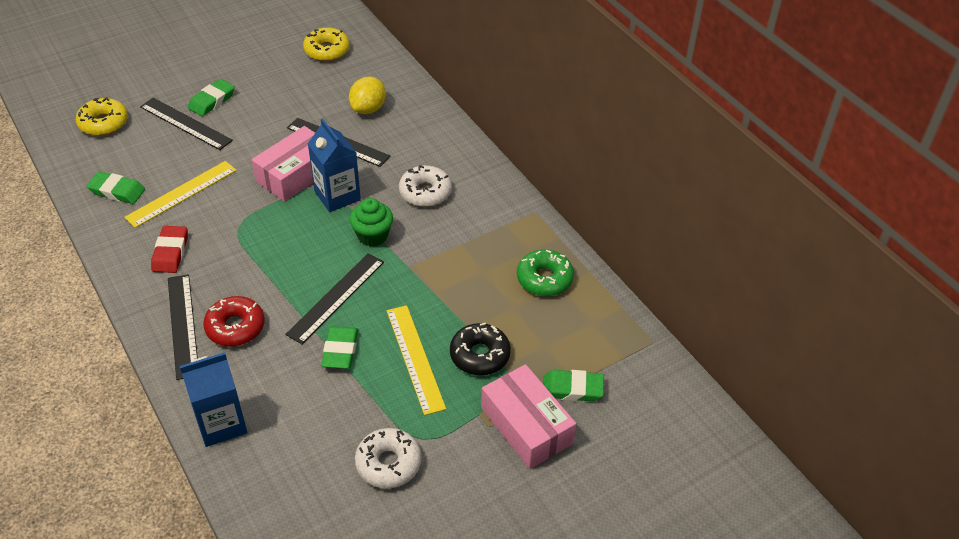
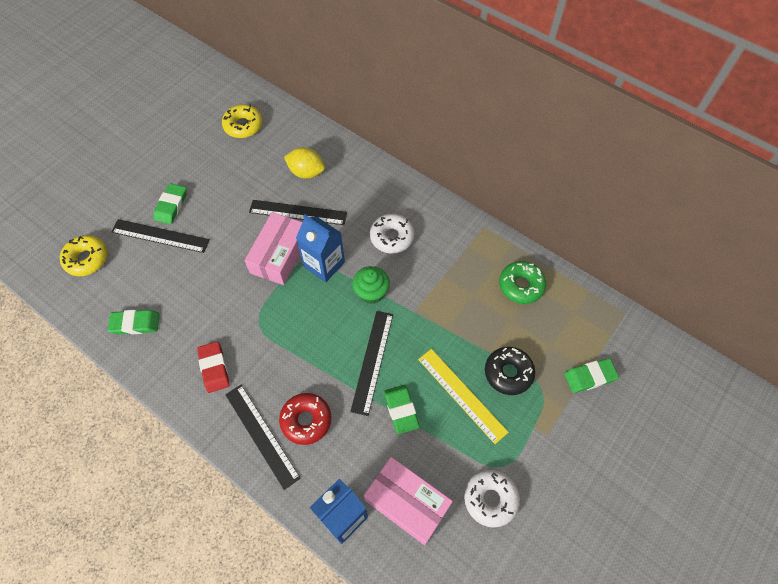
camera: 20 degrees left, 15 degrees up
(181, 193) = (193, 307): yellow ruler -> none
(368, 109) = (306, 172): yellow lemon -> yellow lemon turned 75 degrees counterclockwise
(526, 426) = (573, 423): pink box -> pink box (407, 503)

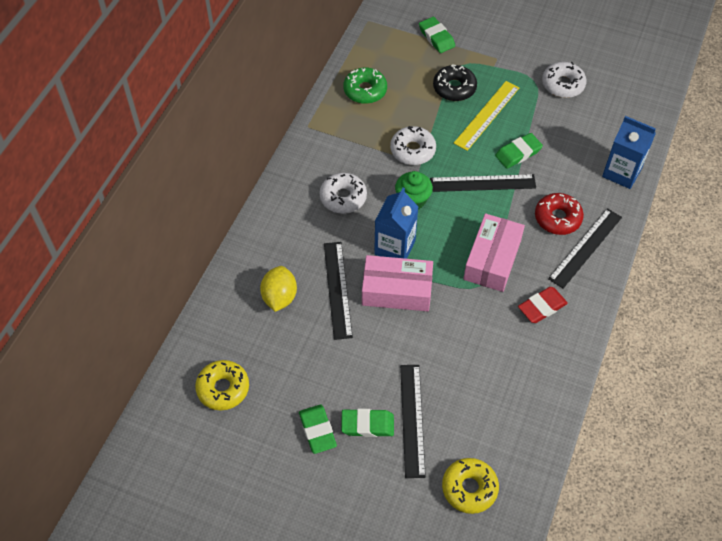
camera: 105 degrees left, 5 degrees down
(135, 324) = (526, 399): green eraser -> green eraser (317, 430)
(407, 503) = (591, 134): pink box -> pink box (492, 260)
(431, 308) = (412, 150): none -> white donut

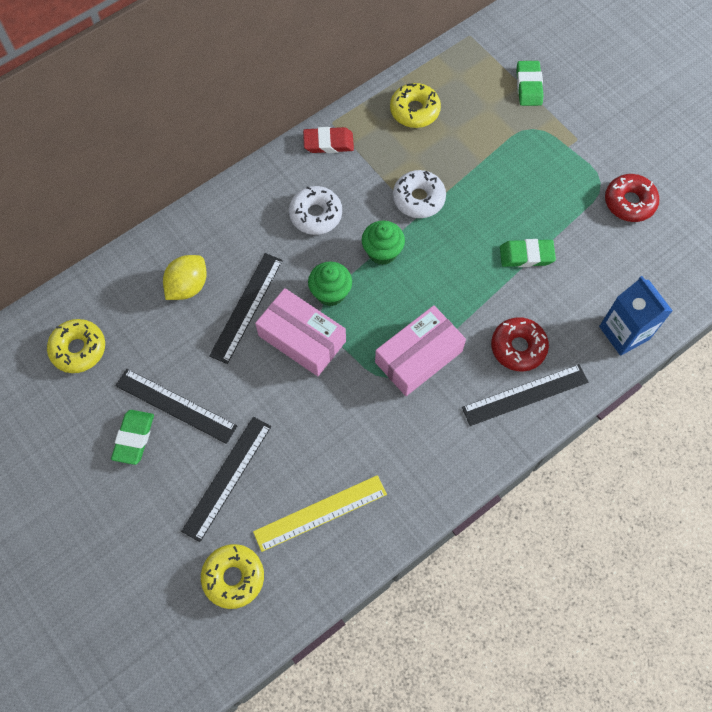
camera: 30 degrees right, 10 degrees up
(365, 90) = (414, 110): green donut -> yellow donut
(367, 425) = (182, 459): green eraser -> none
(395, 247) = (330, 293): blue carton -> green cupcake
(454, 88) = (509, 151): black donut -> none
(482, 183) = (466, 270): black ruler -> black ruler (175, 406)
(486, 115) = (522, 197): yellow ruler -> yellow ruler (320, 512)
(542, 307) = (434, 434): red eraser -> red eraser (328, 143)
(563, 84) = (629, 202): white donut -> red donut

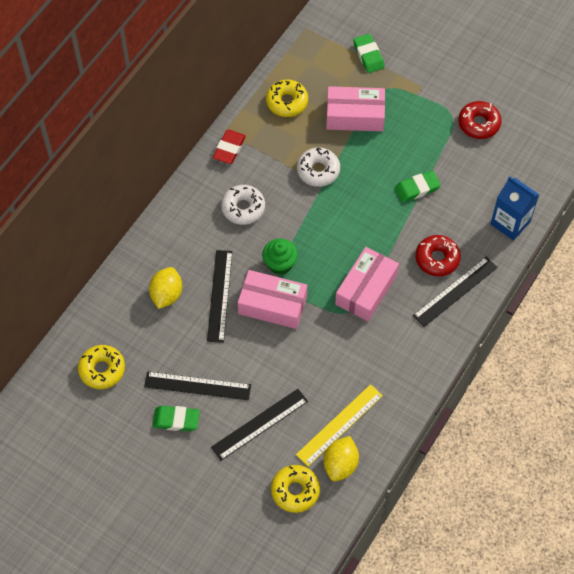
camera: 20 degrees left, 5 degrees down
(134, 438) = (176, 420): green eraser -> green eraser turned 75 degrees counterclockwise
(227, 477) = (259, 424): black ruler -> black ruler turned 45 degrees clockwise
(301, 564) = (340, 464): none -> yellow lemon
(328, 143) = (229, 148): red eraser -> red eraser turned 45 degrees counterclockwise
(382, 252) = (307, 220): green cupcake -> none
(486, 149) = (355, 116): none -> pink box

